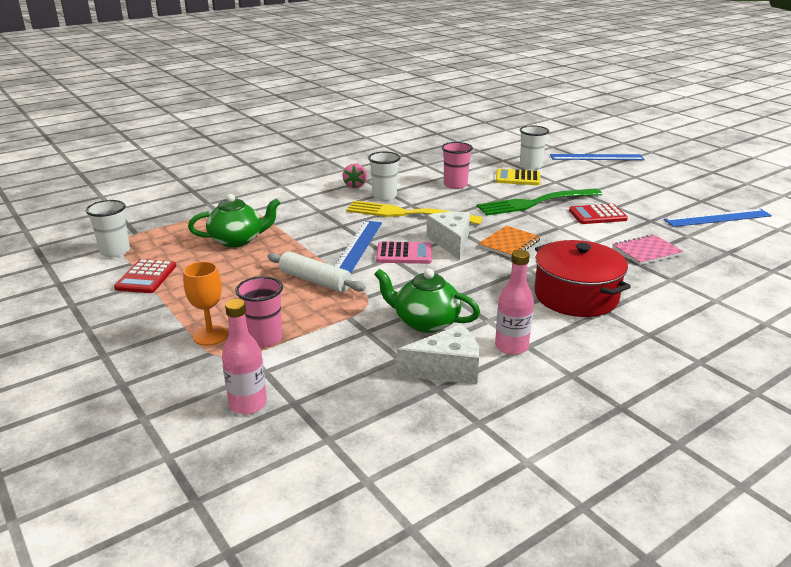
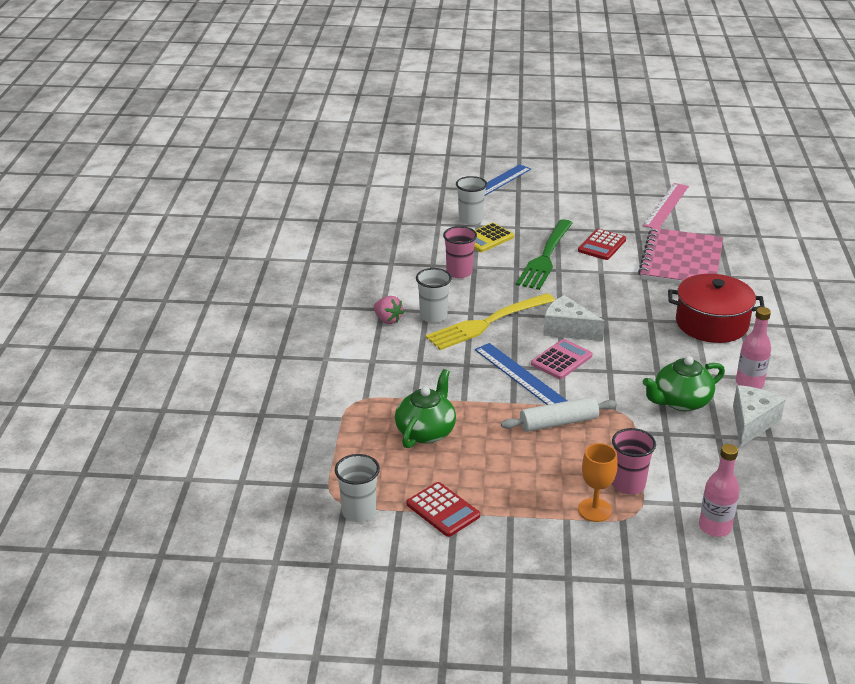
camera: 50 degrees left, 5 degrees up
(509, 243) = (601, 306): orange notebook -> none
(646, 251) = (681, 261): pink notebook -> pink notebook, size x1.95
(717, 218) = (666, 206): blue ruler -> pink ruler

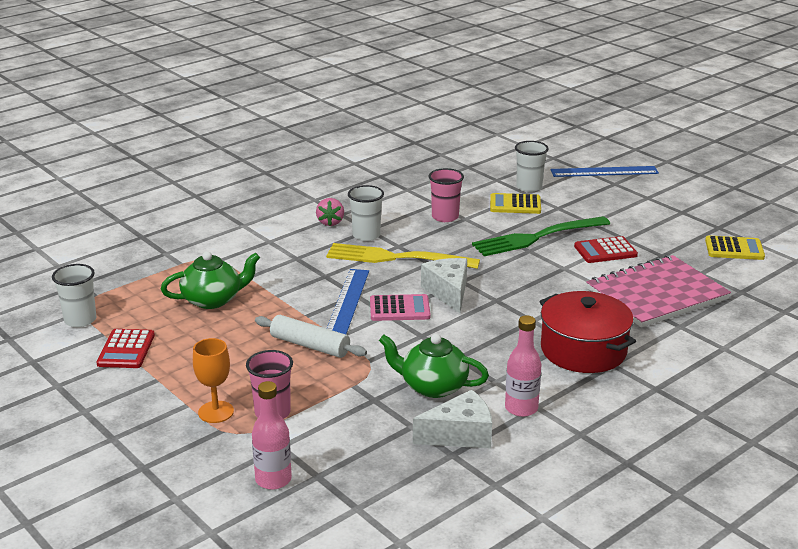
camera: 45 degrees right, 5 degrees down
(666, 206) = (734, 249): pink ruler -> yellow calculator

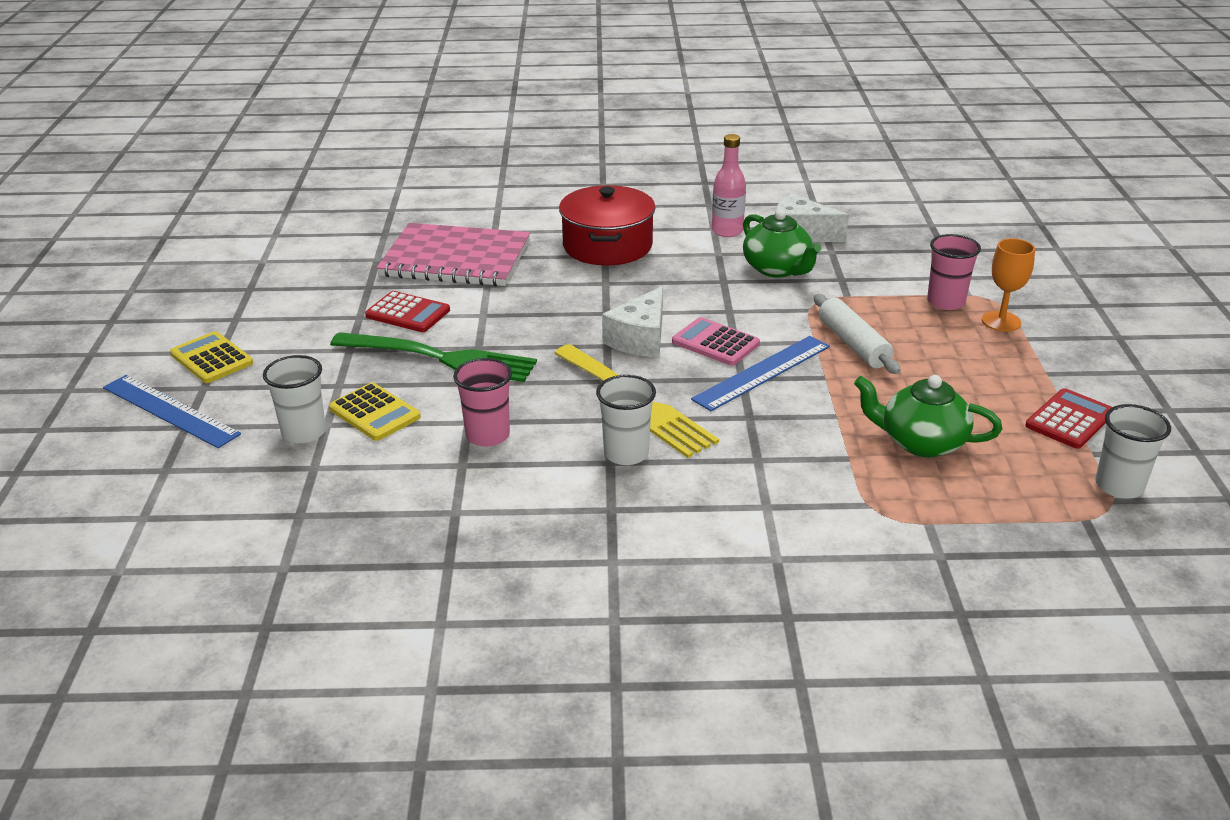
camera: 140 degrees left, 5 degrees up
(273, 479) = (983, 259): pink bottle -> none
(330, 222) = (645, 500): pink strawberry -> none
(734, 249) = (295, 264): yellow calculator -> yellow calculator (212, 359)

